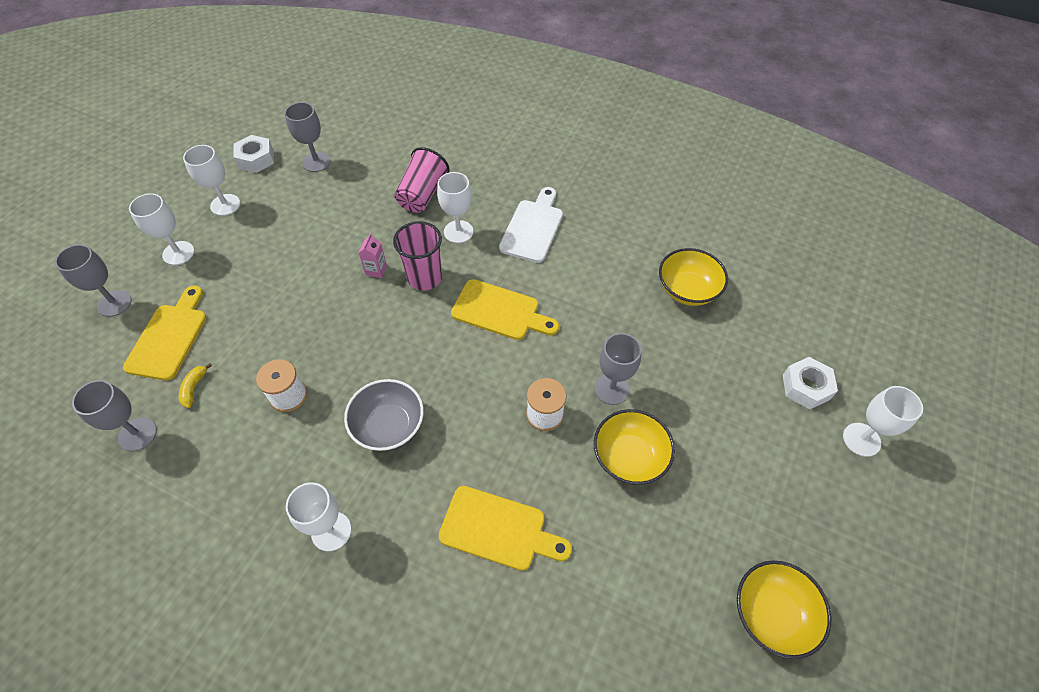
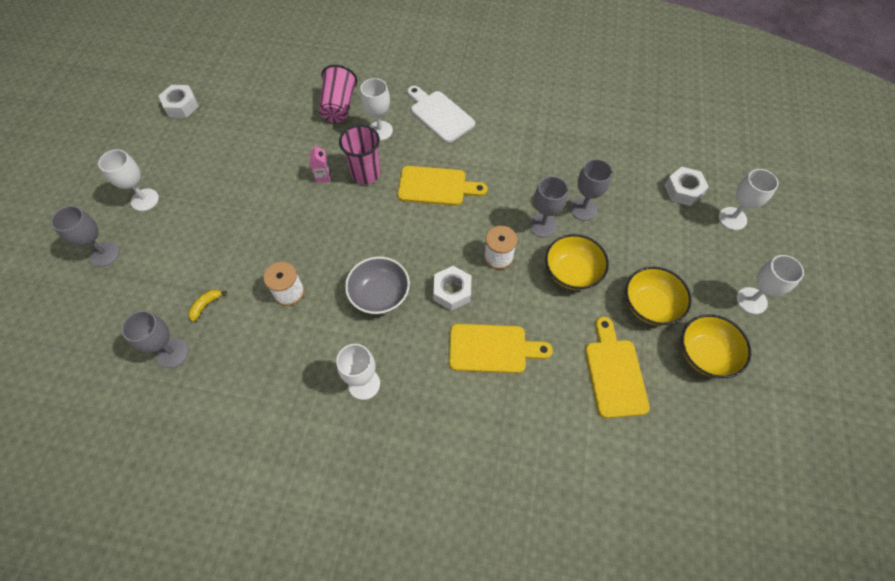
camera: 15 degrees left, 5 degrees up
(169, 337) = (167, 270): yellow cutting board -> yellow cutting board (614, 373)
(194, 388) = (206, 305): yellow banana -> yellow banana turned 45 degrees clockwise
(225, 205) = (170, 150): white goblet -> white goblet (751, 300)
(316, 162) = (236, 98): grey goblet -> grey goblet (583, 209)
(474, 443) = (452, 291): none -> white nut
(533, 228) = (439, 114): white cutting board -> white cutting board turned 45 degrees counterclockwise
(687, 290) = (575, 137): yellow bowl -> yellow bowl (650, 305)

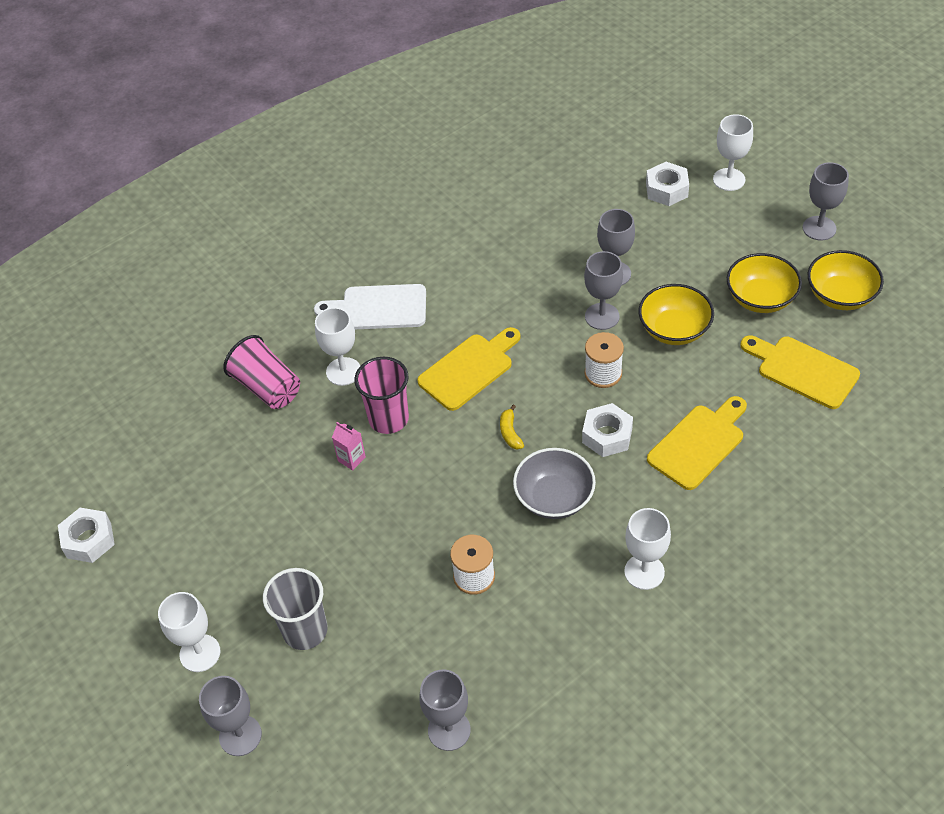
camera: 45 degrees left, 10 degrees down
(192, 236) = (305, 630): none -> grey cup
(206, 305) = (416, 665): yellow banana -> yellow banana (510, 432)
(751, 300) = (819, 228): white goblet -> grey goblet

